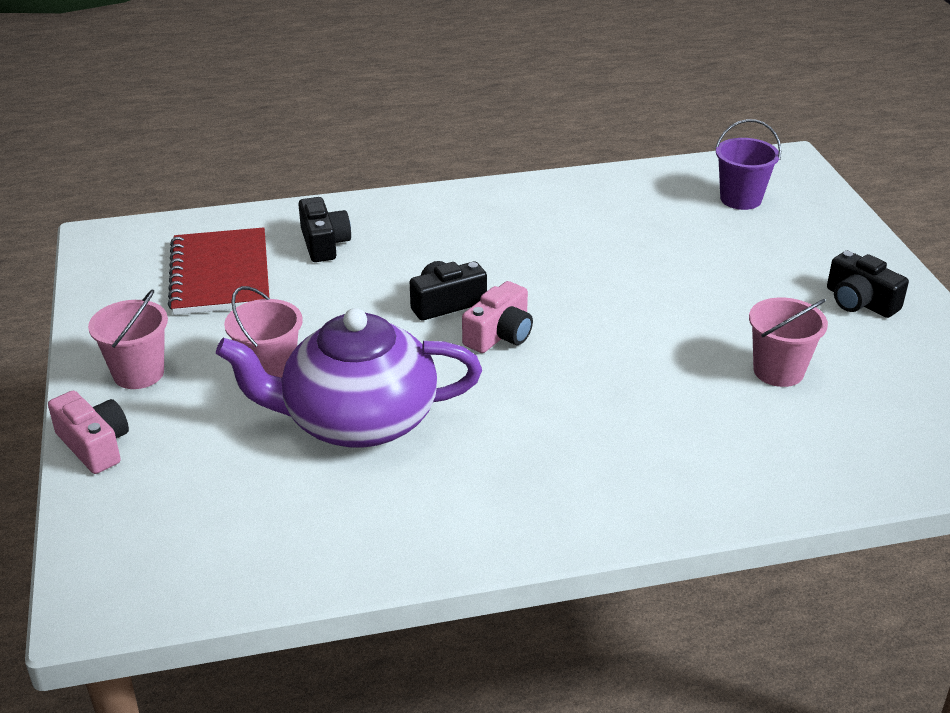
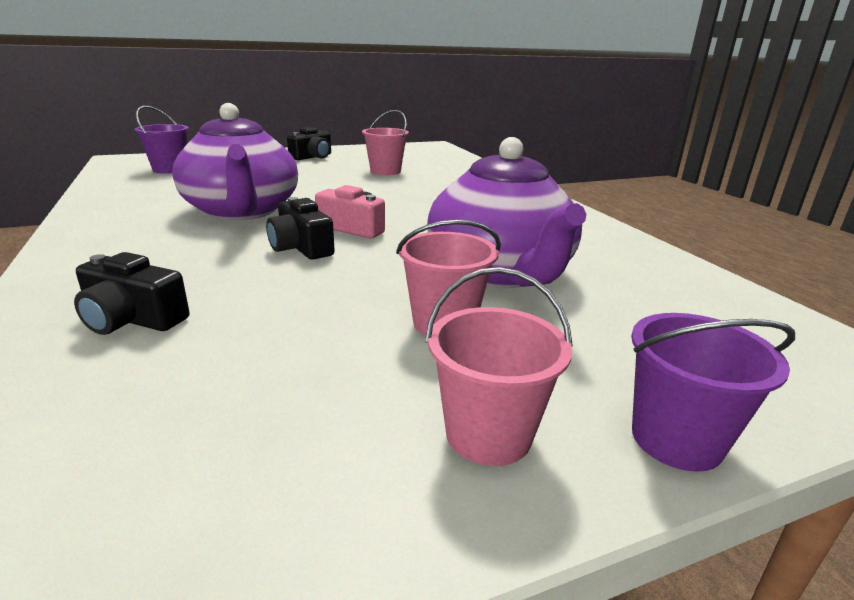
camera: 100 degrees left, 10 degrees down
(94, 445) = (676, 439): pink camera -> purple bucket
(220, 275) = (186, 400): red notebook -> none
(324, 243) = (132, 319): black camera -> black camera turned 135 degrees counterclockwise
(562, 263) = (242, 211): none -> purple teapot

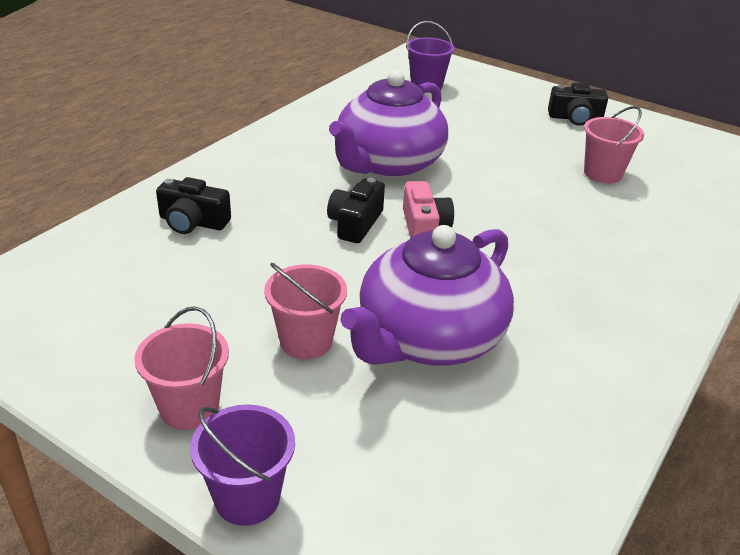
camera: 55 degrees right, 10 degrees up
(132, 319) = (193, 222): black camera -> black camera turned 60 degrees counterclockwise

